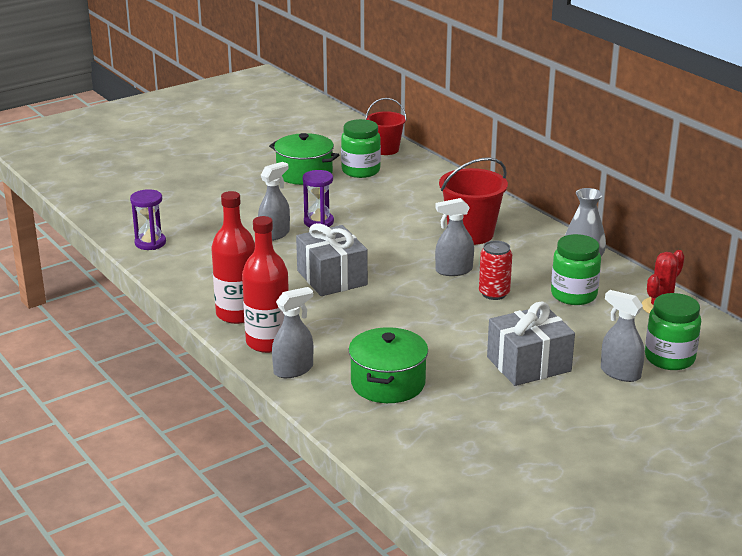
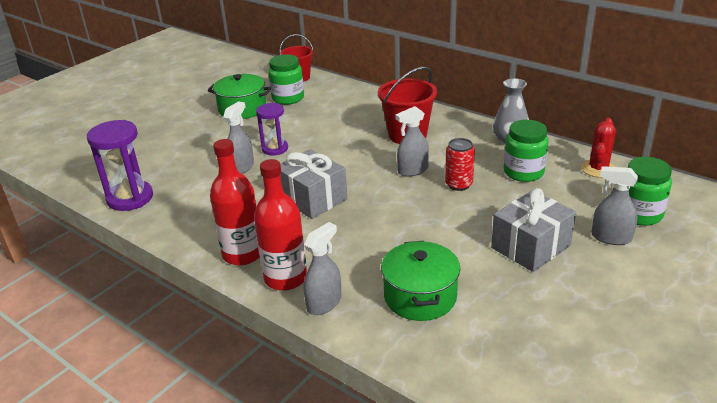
camera: 15 degrees left, 5 degrees up
(150, 243) = (130, 198): purple hourglass -> purple hourglass, size x1.56

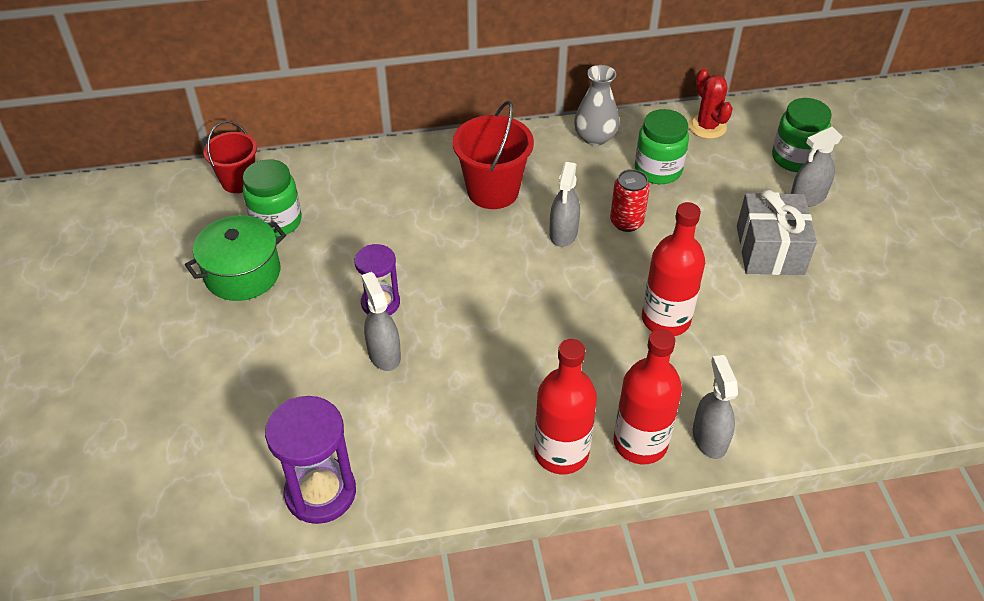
camera: 50 degrees left, 15 degrees up
(312, 198) = (523, 337): grey gift -> none
(400, 238) = (666, 319): none -> red bottle
(420, 296) = (766, 366): green pot -> none

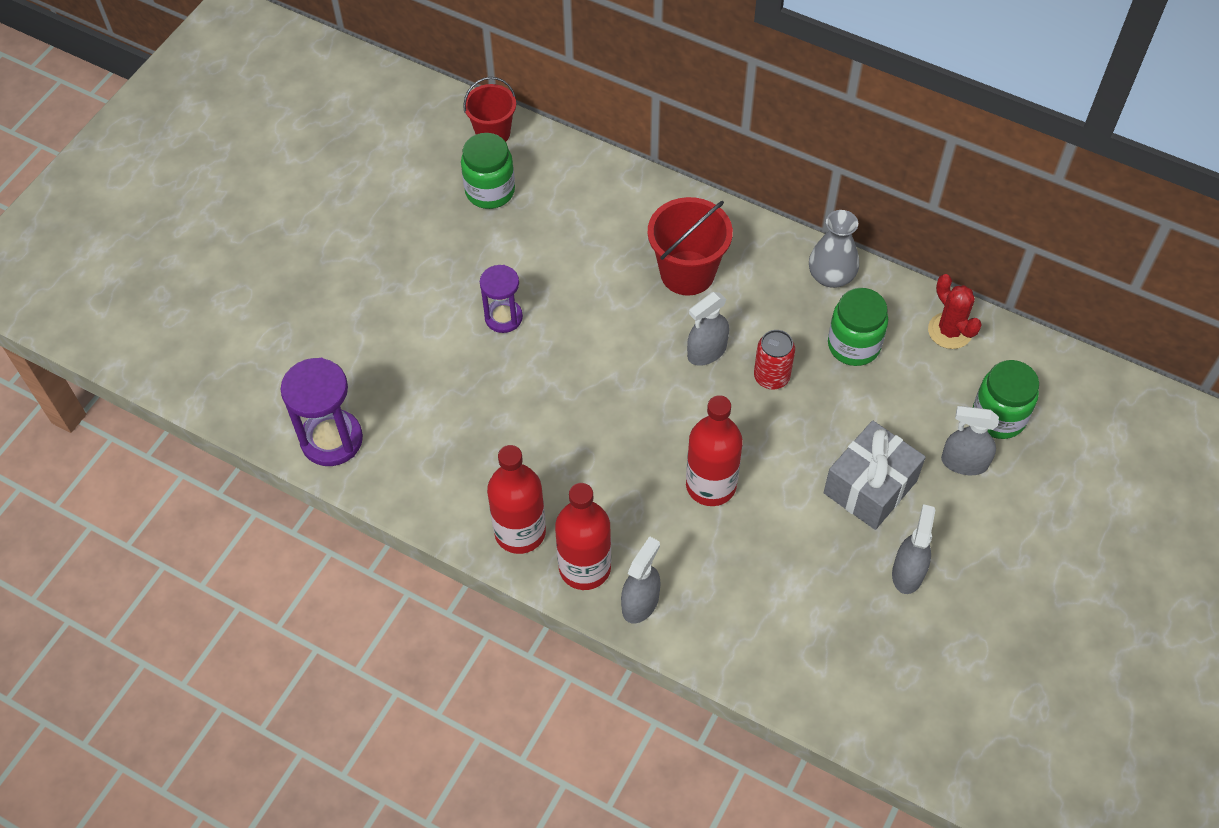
camera: 40 degrees right, 10 degrees up
(242, 273) = (426, 223): green pot -> none
(384, 354) = (467, 363): grey spray bottle -> grey spray bottle (908, 572)
(707, 126) = (950, 331): red cactus -> red cactus turned 45 degrees counterclockwise

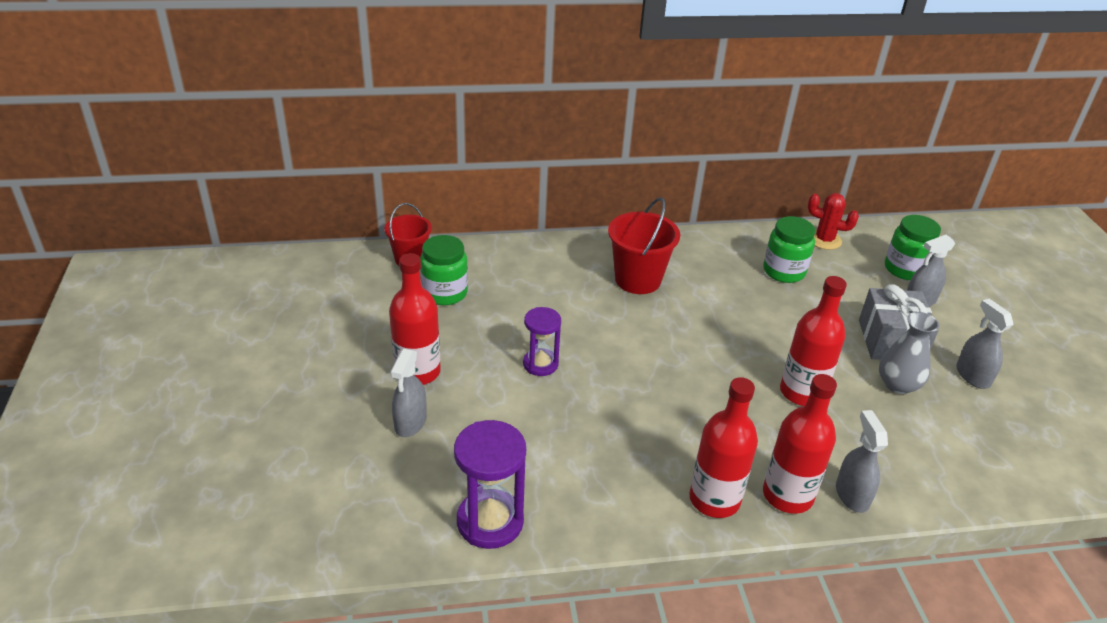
camera: 40 degrees left, 20 degrees down
(394, 267) = (417, 372): none -> red bottle
(706, 351) = (703, 317): grey spray bottle -> grey spray bottle (410, 423)
(771, 377) = (759, 311): red can -> none
(831, 276) = (726, 243): grey vase -> grey vase (898, 384)

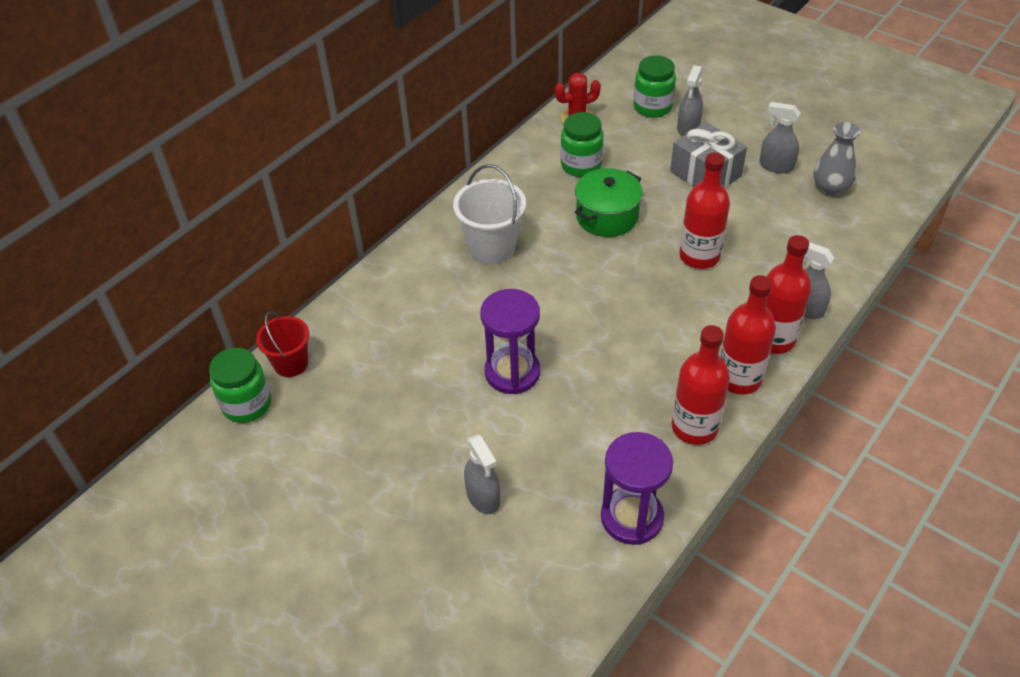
camera: 40 degrees left, 10 degrees up
(417, 372) = (433, 454): red bottle -> red bottle (694, 427)
(445, 293) = (362, 371): green jar -> green jar (247, 404)
(540, 364) = (512, 372): purple hourglass -> purple hourglass, size x1.56
(638, 280) = (492, 247): red bucket -> white bucket
(758, 316) = (607, 216): none -> green pot
(898, 384) = (744, 205): grey vase -> grey vase (830, 187)

